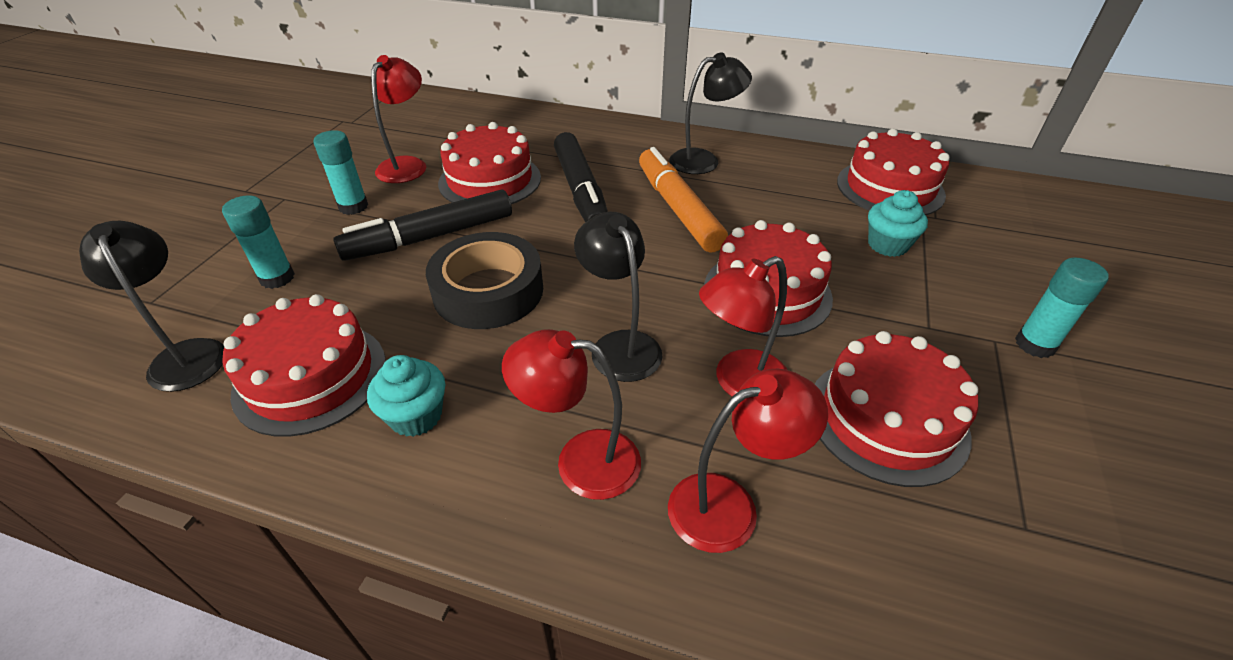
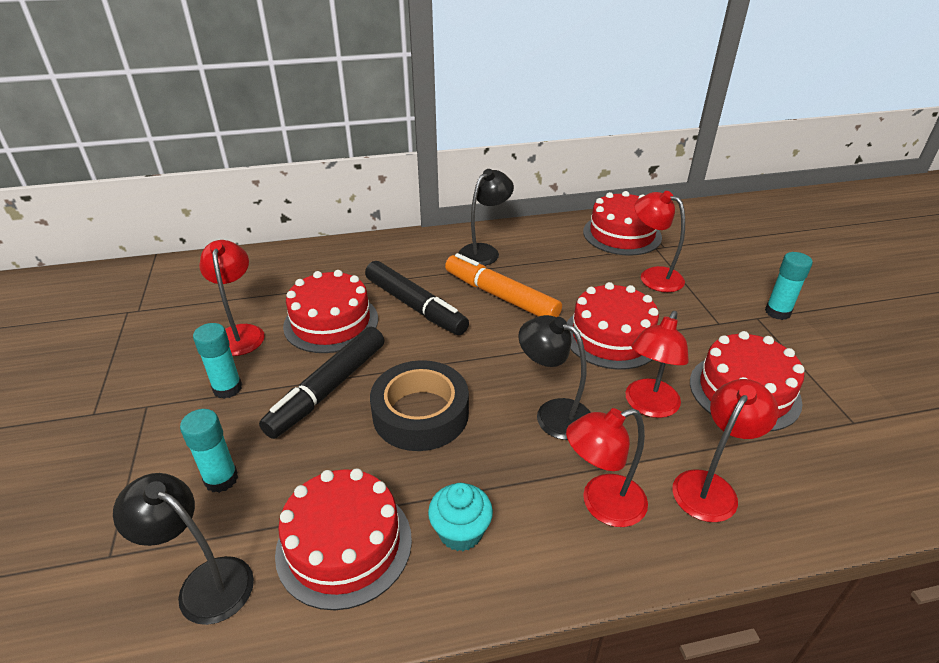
camera: 30 degrees left, 5 degrees down
(887, 245) = (653, 276): turquoise cupcake -> red lamp

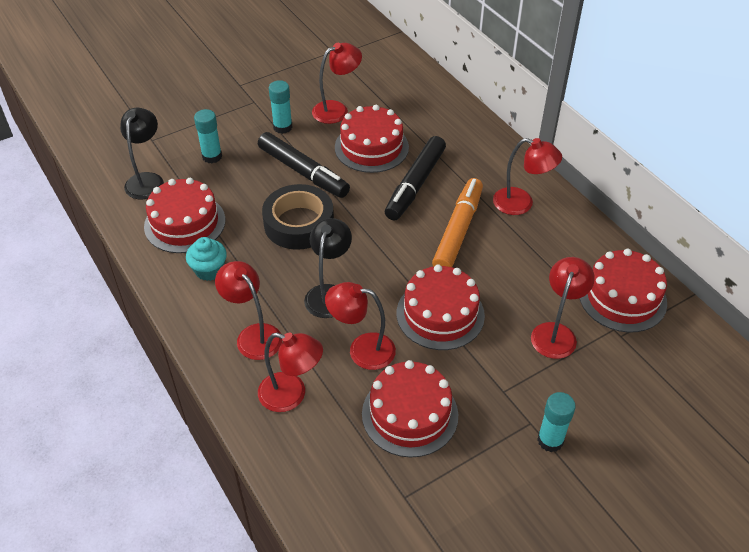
camera: 70 degrees right, 10 degrees up
(329, 388) = (303, 172): black marker -> black marker turned 150 degrees counterclockwise
(484, 251) = (521, 203): black lamp -> red lamp

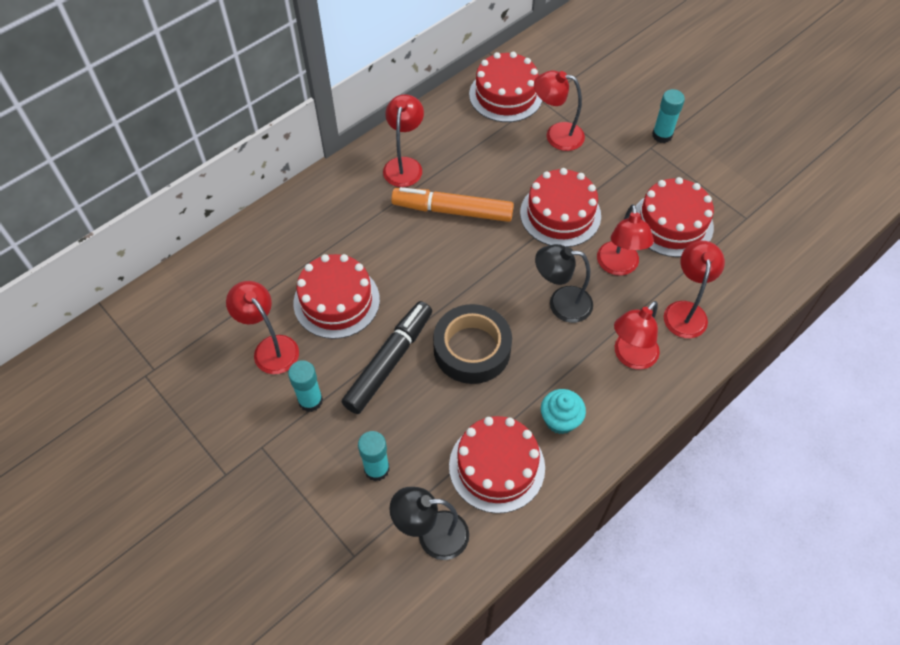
camera: 100 degrees left, 10 degrees up
(415, 184) = (391, 252): black marker -> none

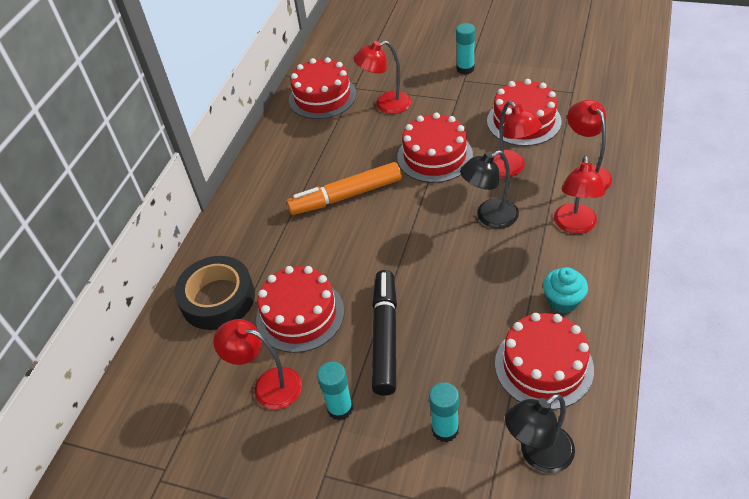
camera: 25 degrees left, 10 degrees down
(404, 165) = (278, 183): red lamp -> none
(472, 349) = (447, 288): black tape -> black tape (218, 298)

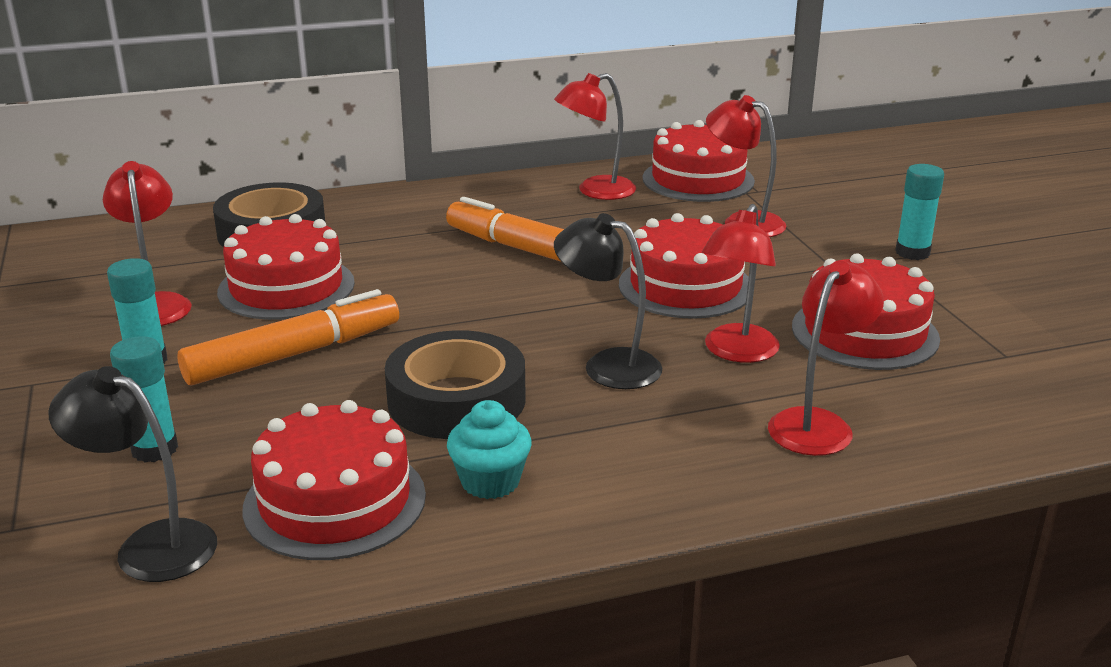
camera: 50 degrees right, 20 degrees down
(385, 337) = (293, 354): black marker -> orange marker
(482, 286) = (456, 400): none -> black tape
(575, 226) = (676, 447): red lamp -> red lamp (595, 191)

